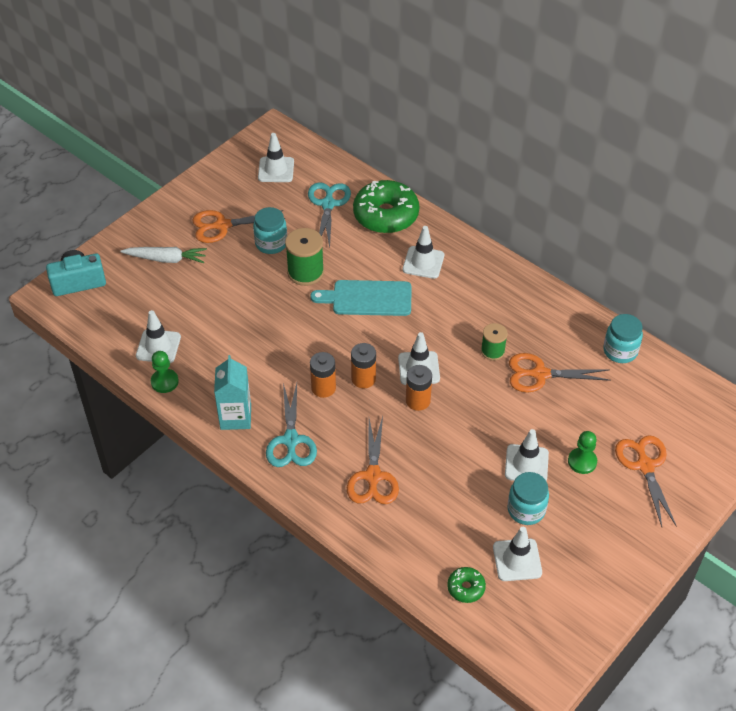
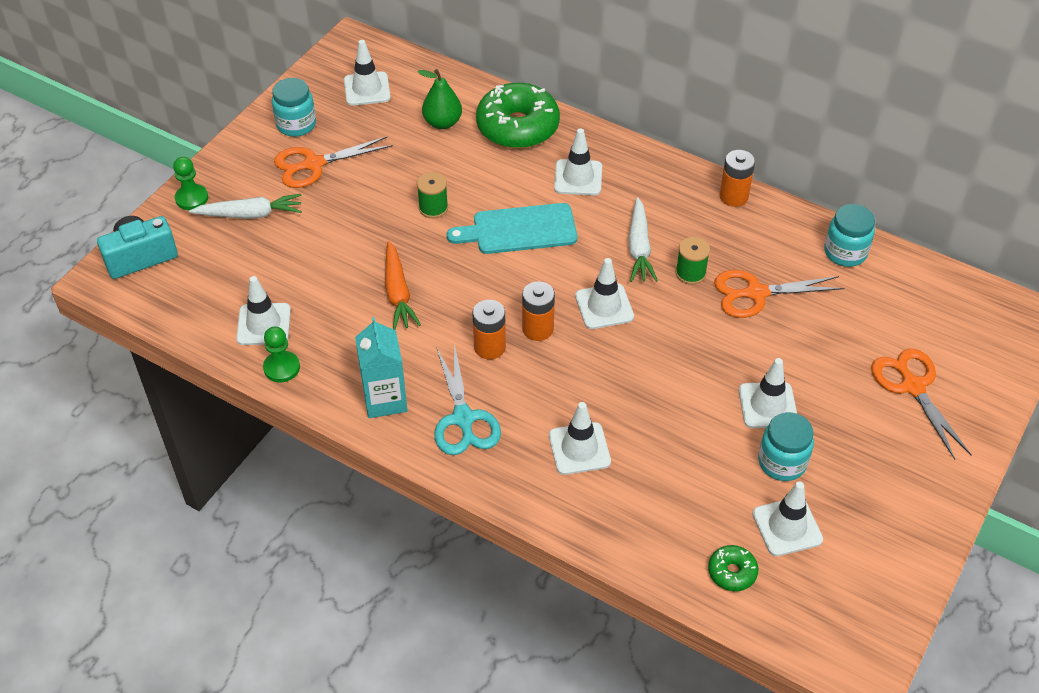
camera: 10 degrees left, 0 degrees up
(263, 336) = (398, 293): none -> orange carrot
(271, 243) = (381, 178): turquoise jar -> turquoise jar (296, 125)
(305, 272) = (433, 208): green spool -> green spool, size x0.63
(328, 204) = (442, 123): turquoise scissors -> green pear
(373, 476) = (579, 449): orange scissors -> white traffic cone
(418, 401) = (613, 346): orange battery -> orange battery (733, 196)
(457, 325) = (639, 248): none -> white carrot
(582, 461) = (835, 392): green pawn -> green pawn (192, 198)

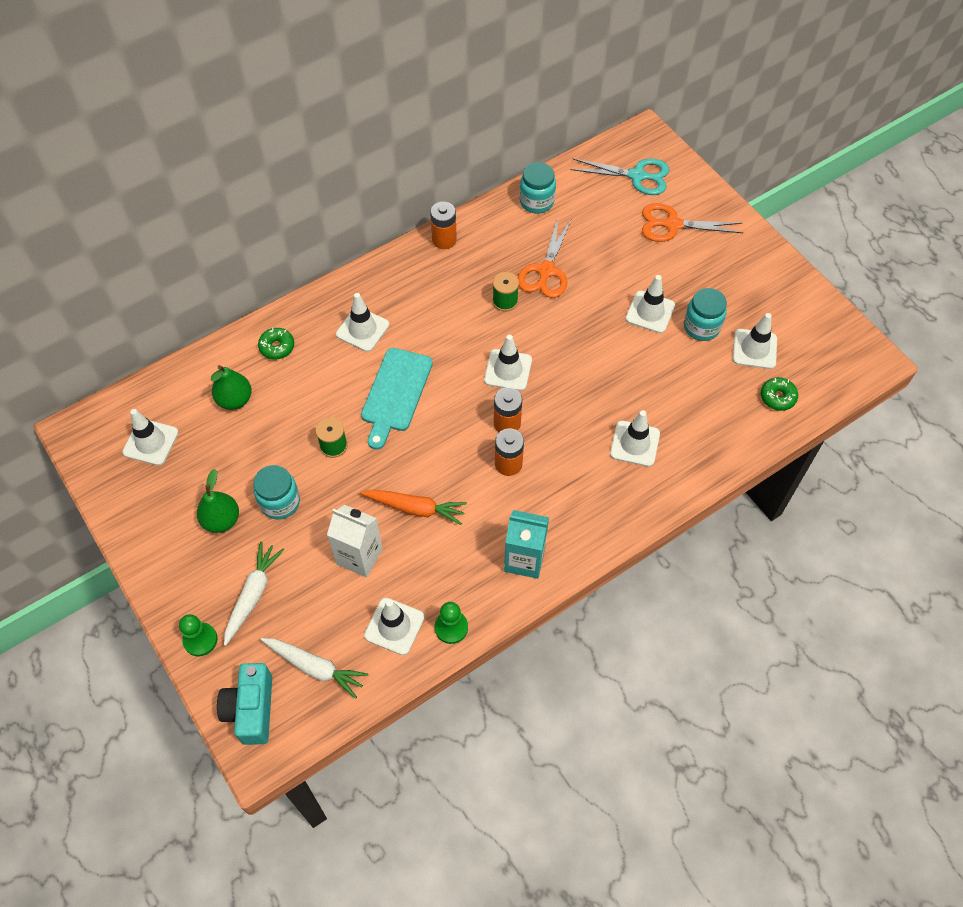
camera: 65 degrees left, 10 degrees up
(296, 125) = (159, 517): turquoise jar -> turquoise jar (280, 502)
(314, 164) = (221, 520): orange scissors -> green pear
(324, 271) = (359, 556): none -> white carton
(463, 418) = (570, 510): turquoise scissors -> turquoise scissors (637, 176)
(517, 127) = (277, 347): green donut -> green donut, size x0.46
(639, 248) = (461, 322): white carrot -> white carrot (315, 667)

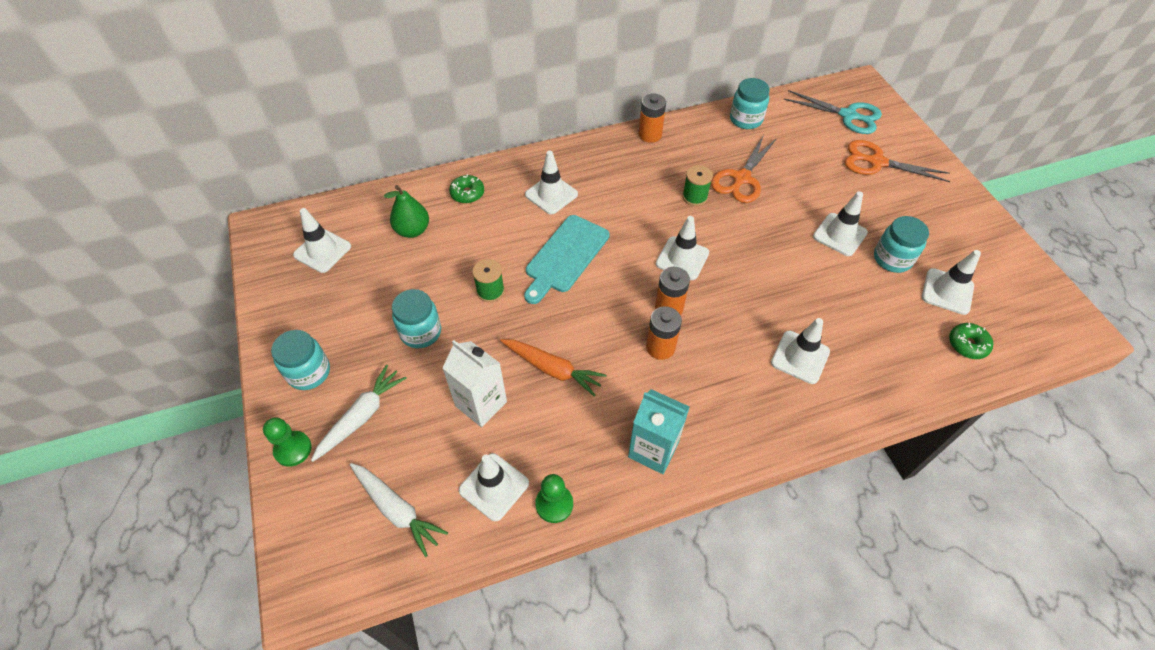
camera: 15 degrees right, 5 degrees down
(186, 566) = (309, 372): none -> turquoise jar
(221, 520) = (359, 336): green pear -> none
(251, 709) = (315, 538): turquoise camera -> none

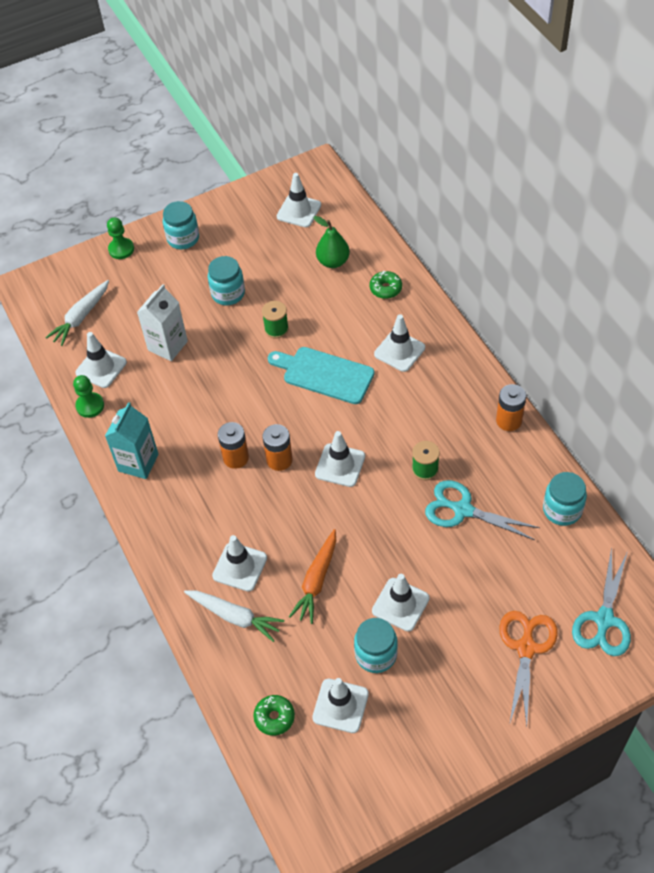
camera: 85 degrees right, 0 degrees up
(362, 416) = (150, 278): white carrot -> white carrot (235, 616)
(553, 369) = (204, 385): orange carrot -> orange carrot (316, 581)
(741, 178) = (463, 510): orange scissors -> turquoise scissors

